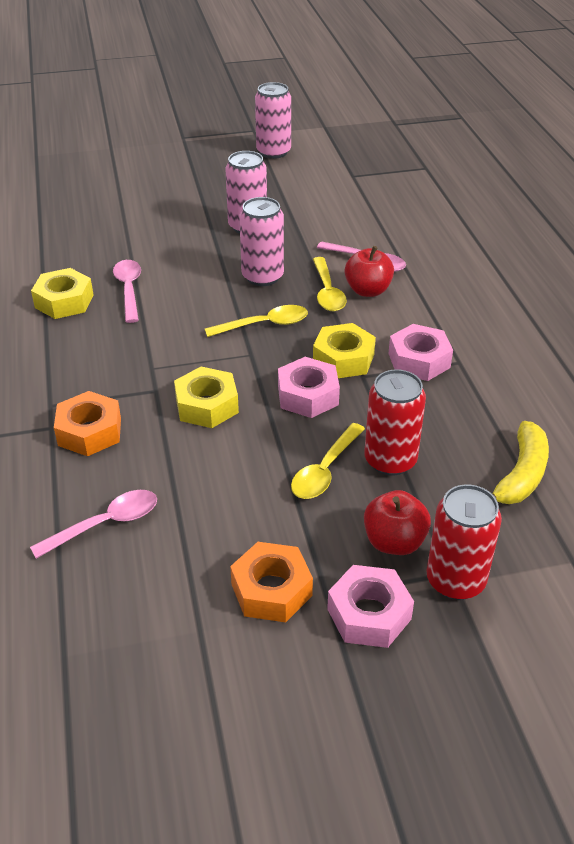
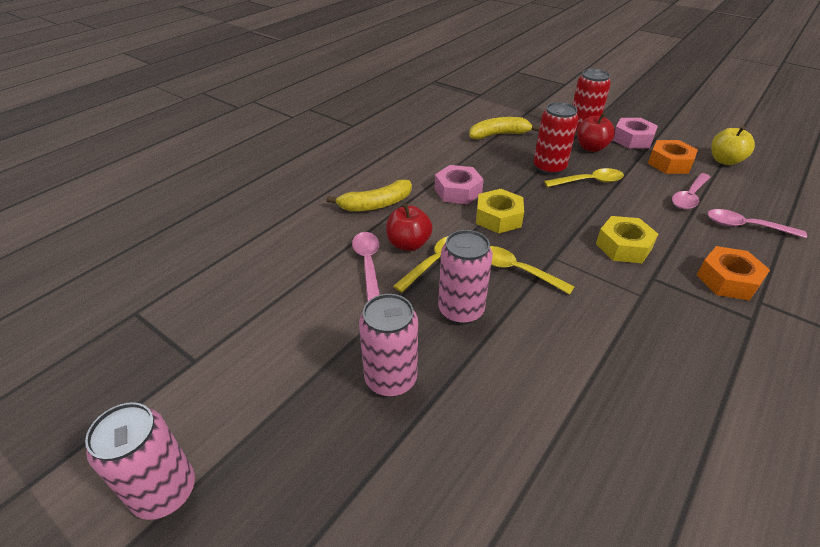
camera: 130 degrees left, 0 degrees up
(64, 301) = (682, 427): yellow nut -> none
(129, 289) = (597, 389): pink spoon -> pink spoon (689, 197)
(204, 666) = (725, 161): none -> yellow apple
(308, 395) = (550, 214): pink nut -> none
(451, 301) = (376, 204): none -> yellow banana

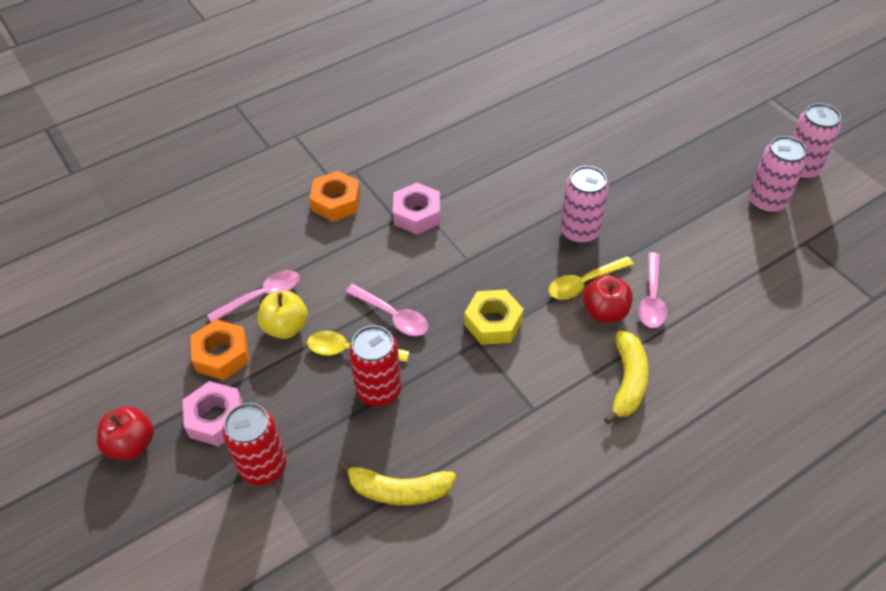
camera: 160 degrees left, 10 degrees up
(376, 204) = (627, 381): yellow banana -> yellow banana turned 105 degrees clockwise
(391, 379) = (651, 195): pink can -> pink can (767, 202)
(458, 191) = (519, 378): pink nut -> pink nut (417, 214)
(516, 270) = (511, 255): yellow spoon -> none
(591, 148) = (290, 416): red apple -> red apple (131, 444)
(623, 246) = (392, 255): yellow nut -> none
(725, 161) = (150, 340): yellow apple -> yellow apple (286, 327)
(745, 226) = (253, 246): pink spoon -> pink spoon (393, 316)

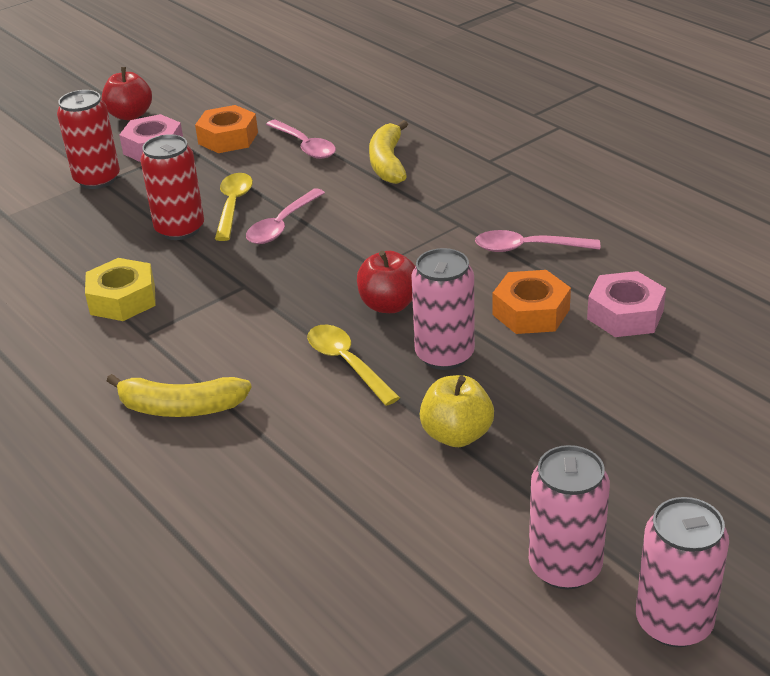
camera: 85 degrees right, 15 degrees down
(286, 327) = (264, 165): yellow apple -> yellow apple (456, 435)
(336, 202) = (454, 167): orange nut -> orange nut (531, 312)
(399, 490) = (56, 255): yellow banana -> yellow banana (388, 163)
(417, 214) = (447, 223): pink nut -> pink nut (625, 314)
(493, 322) = (275, 294): yellow nut -> yellow nut (123, 299)
(605, 312) = (297, 384): red apple -> red apple (389, 305)
(652, 298) = (324, 427): pink spoon -> pink spoon (527, 248)

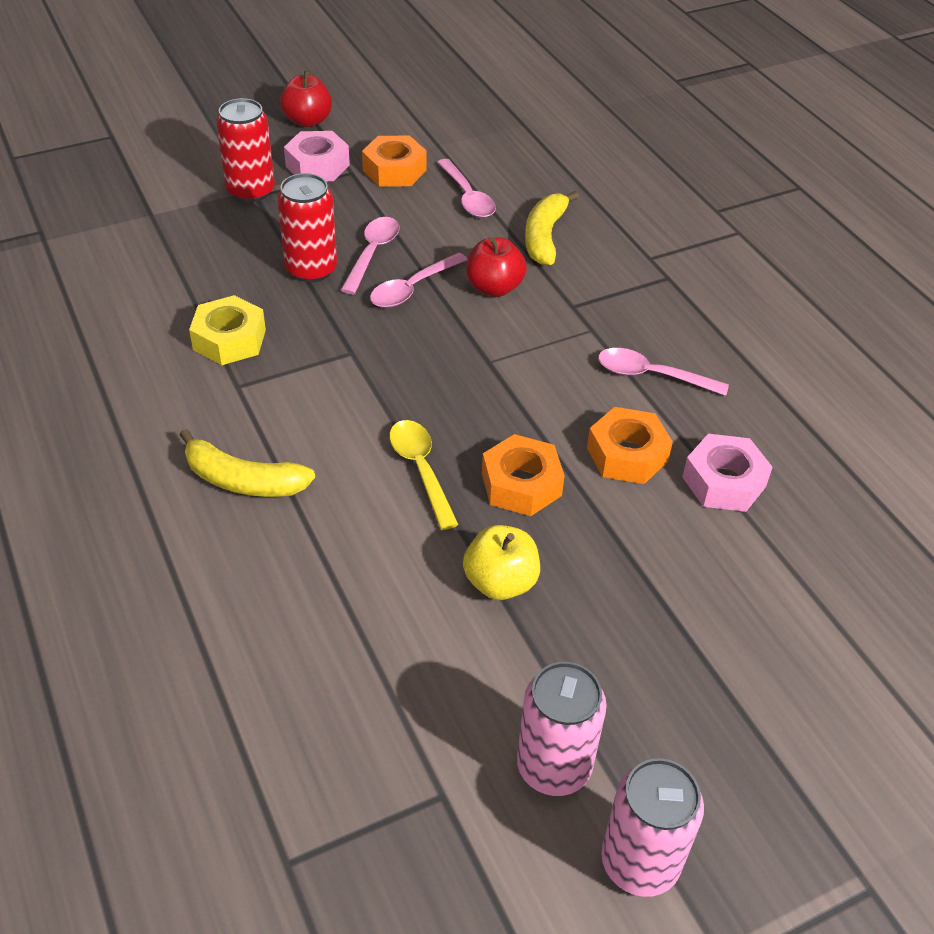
camera: 10 degrees right, 10 degrees up
(233, 205) = (372, 253): yellow spoon -> pink spoon
(389, 305) = (486, 410): red apple -> red apple (494, 288)
(444, 355) = (521, 484): pink can -> orange nut

